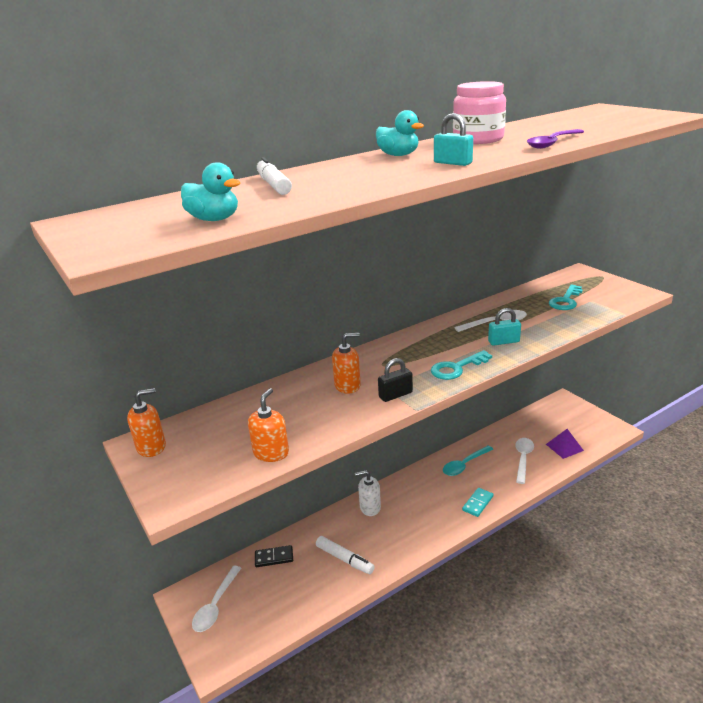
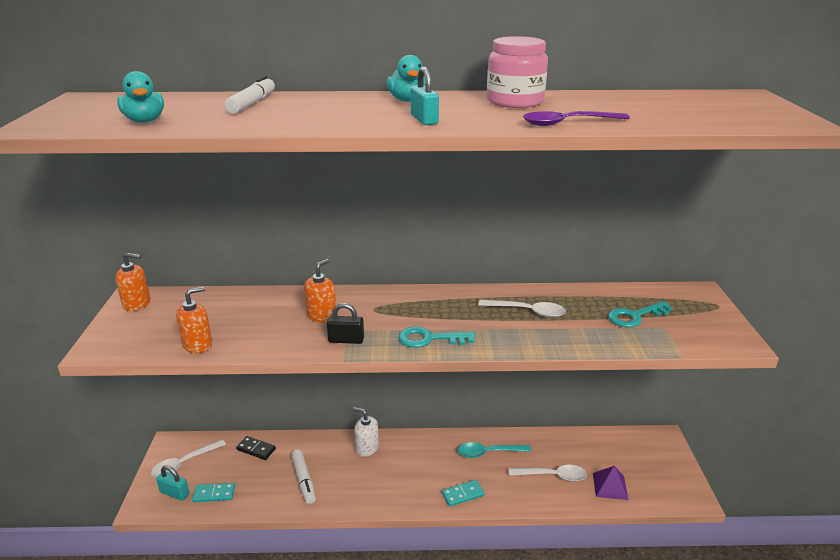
camera: 30 degrees right, 0 degrees up
(275, 614) = (214, 494): none -> turquoise domino
(347, 385) = (322, 315): orange soap dispenser -> orange soap dispenser turned 75 degrees counterclockwise
(503, 342) = (508, 332): turquoise padlock -> turquoise padlock (175, 493)
(523, 459) = (552, 476): white spoon -> white spoon turned 45 degrees clockwise

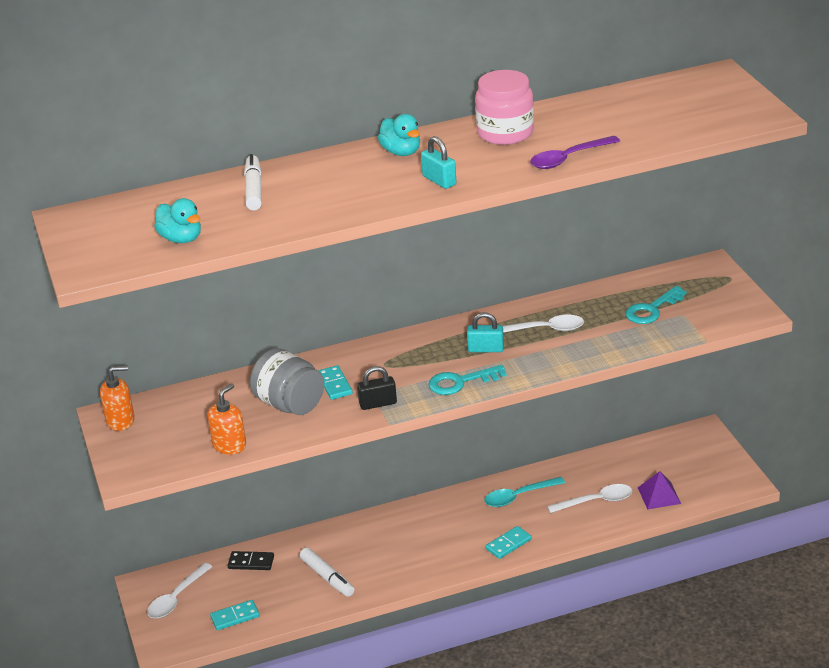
camera: 15 degrees left, 5 degrees up
(175, 493) = (189, 628): turquoise padlock -> turquoise padlock (485, 349)
(274, 323) = (290, 404): none -> grey jar
(322, 315) = (334, 384): orange soap dispenser -> turquoise domino
(367, 448) = (379, 527): white soap dispenser -> none

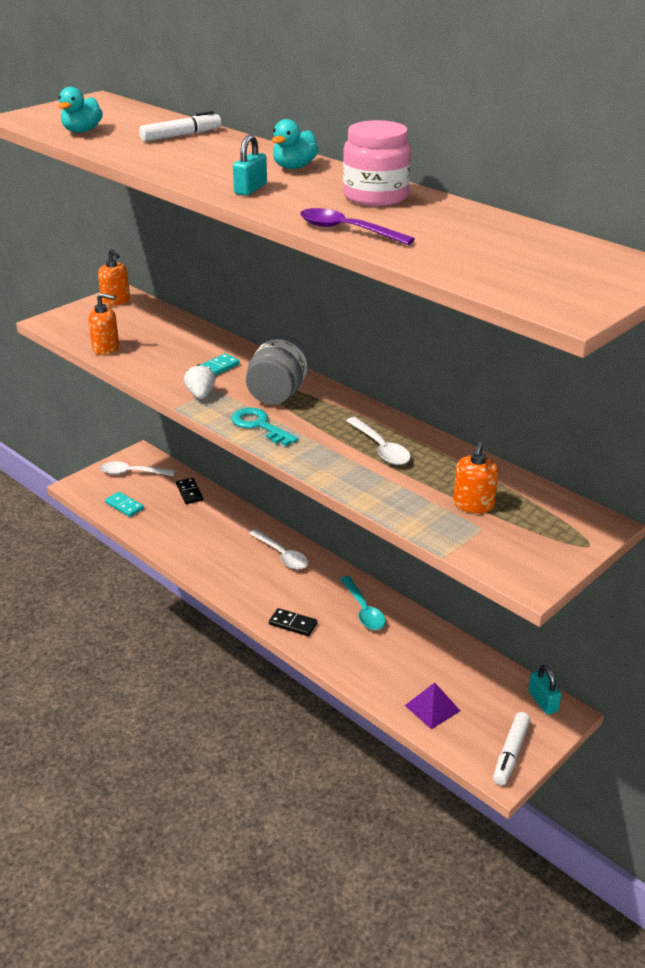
camera: 60 degrees right, 0 degrees up
(290, 404) = (176, 357): grey jar -> grey jar (277, 394)
(327, 577) = (192, 535): white marker -> white marker (510, 753)
(378, 403) = (200, 395): black padlock -> white strawberry
(485, 349) = (322, 425): turquoise padlock -> turquoise padlock (542, 701)
(508, 544) = (292, 624): turquoise domino -> black domino
(519, 496) = (363, 610): turquoise spoon -> turquoise spoon turned 150 degrees counterclockwise
(596, 501) = (391, 664): white spoon -> white spoon (282, 555)
(652, 309) = (473, 504): turquoise key -> orange soap dispenser

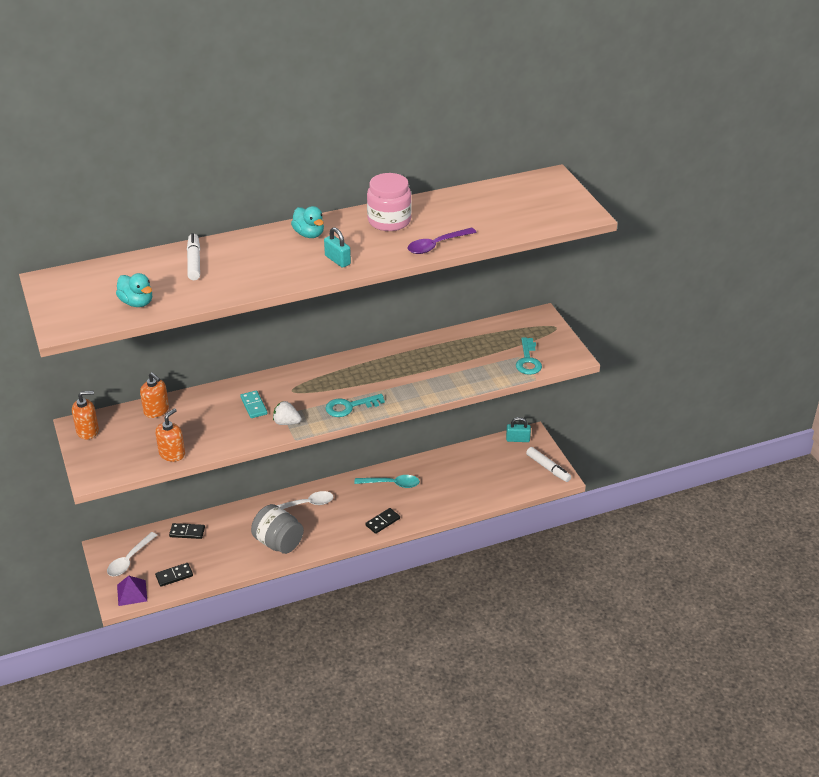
camera: 65 degrees left, 5 degrees up
(124, 506) = (174, 576): turquoise domino -> black domino
(277, 394) = (314, 387): grey jar -> grey jar (278, 542)
(380, 448) = (414, 365): white spoon -> none
(432, 708) = (496, 485): purple pyramid -> purple pyramid (132, 593)
(473, 504) = (496, 351): orange soap dispenser -> orange soap dispenser (156, 410)
(480, 538) = (528, 360): none -> turquoise key

